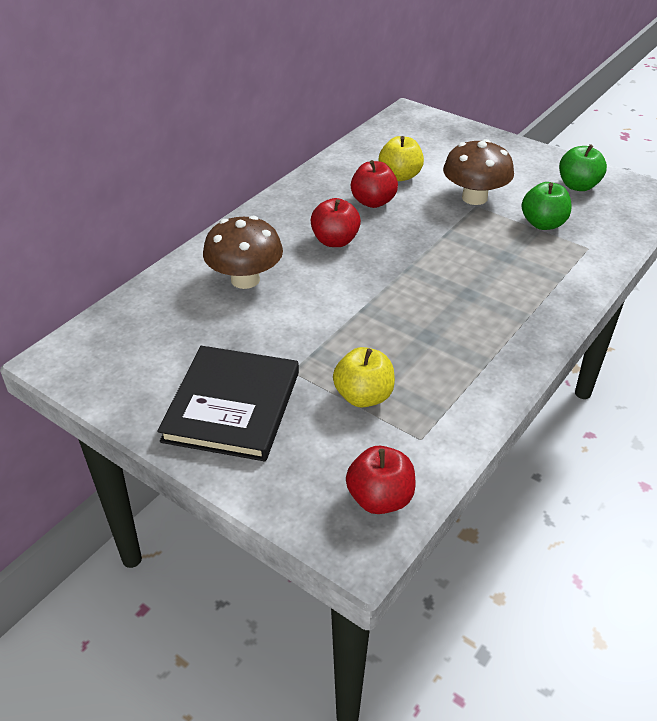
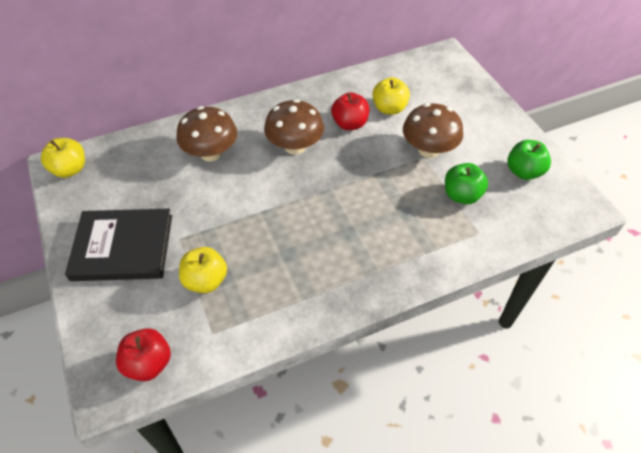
camera: 30 degrees right, 10 degrees up
(78, 358) = (70, 169): none -> yellow apple
(232, 406) = (123, 247): black book -> black book turned 45 degrees clockwise
(335, 241) = (295, 146): red apple -> brown mushroom

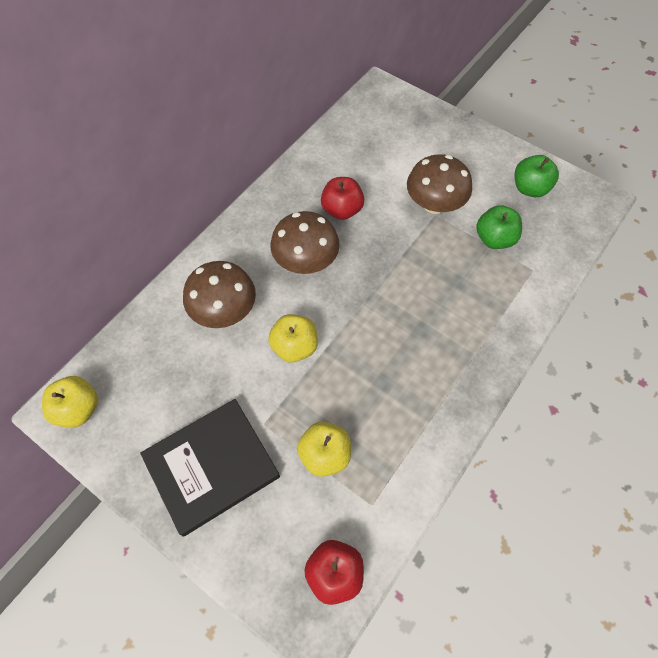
camera: 30 degrees left, 10 degrees up
(389, 108) = (368, 175): yellow apple -> yellow apple (294, 347)

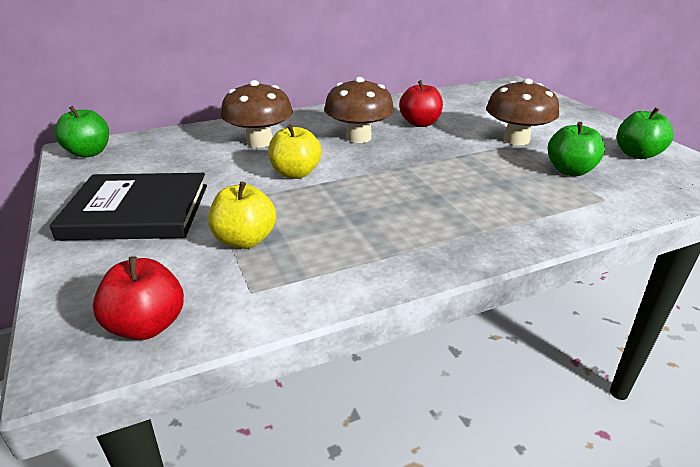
camera: 30 degrees right, 30 degrees down
(78, 409) = (89, 153): yellow apple -> green apple

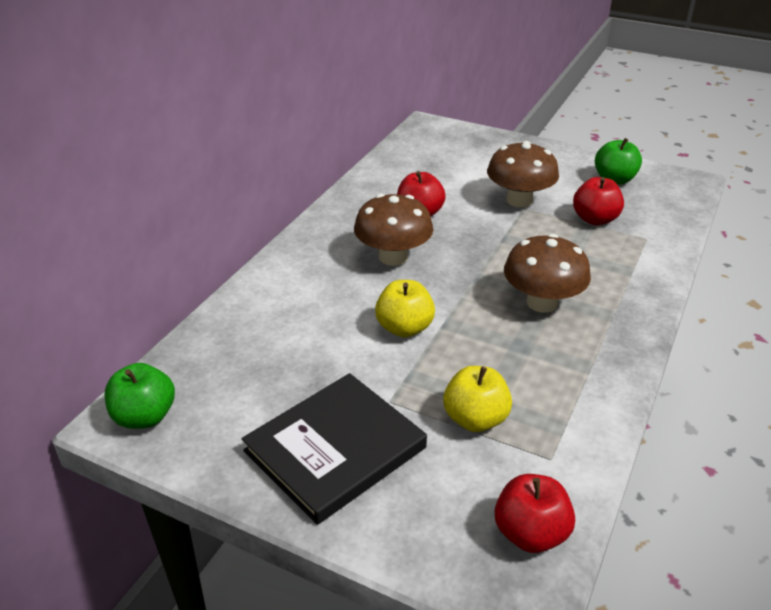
camera: 40 degrees left, 5 degrees up
(260, 142) = (310, 307): brown mushroom -> brown mushroom (542, 302)
(570, 171) = (595, 219): green apple -> red apple

